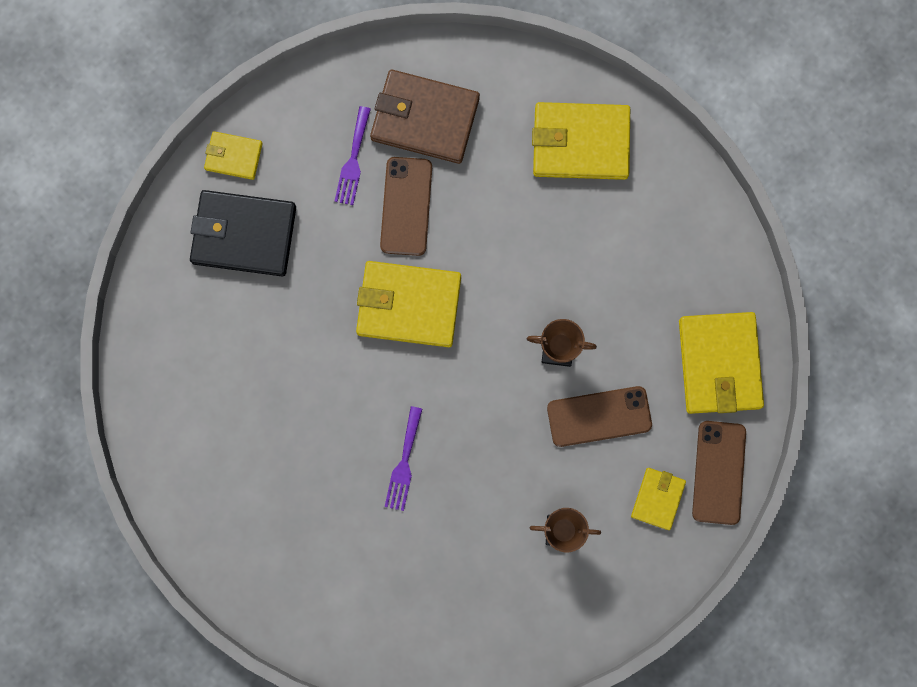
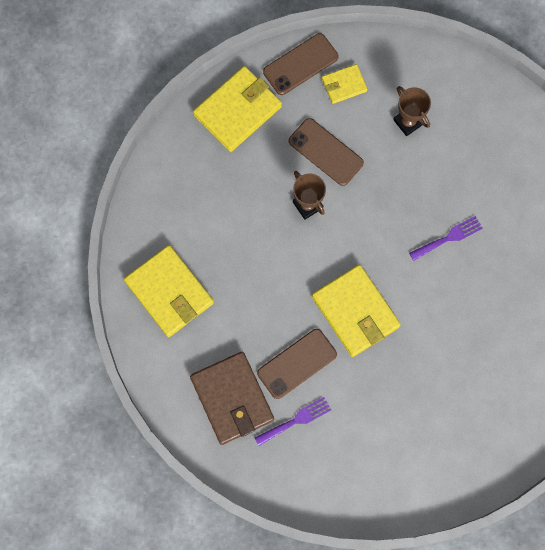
camera: 130 degrees left, 5 degrees down
(233, 156) = (356, 498): yellow wallet -> none
(244, 234) = (399, 448): black wallet -> none

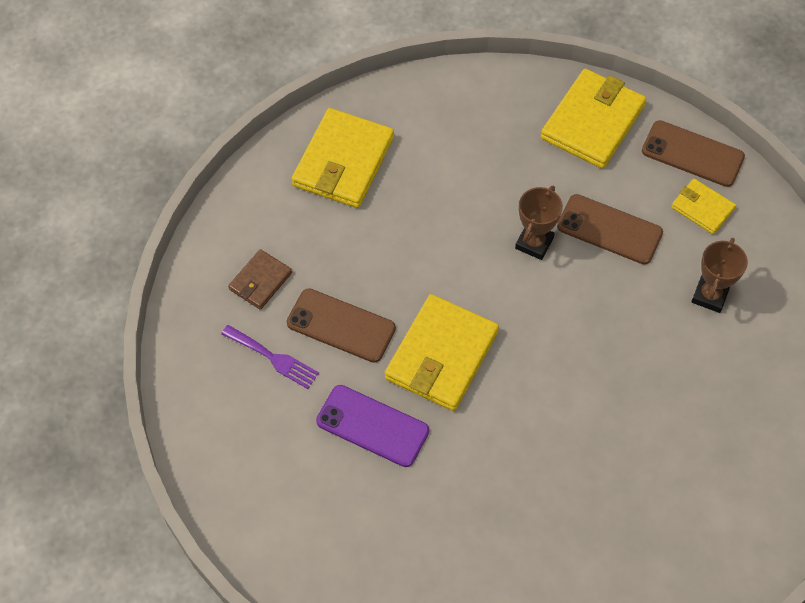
camera: 60 degrees right, 15 degrees down
(232, 398) = (260, 281): brown wallet -> brown wallet, size x0.54
(237, 111) = (592, 122): yellow wallet -> yellow wallet turned 75 degrees counterclockwise
(325, 152) = (609, 230): brown phone -> brown phone turned 75 degrees counterclockwise
(380, 383) = (372, 426): none -> purple phone
(448, 237) = (600, 411): purple fork -> none

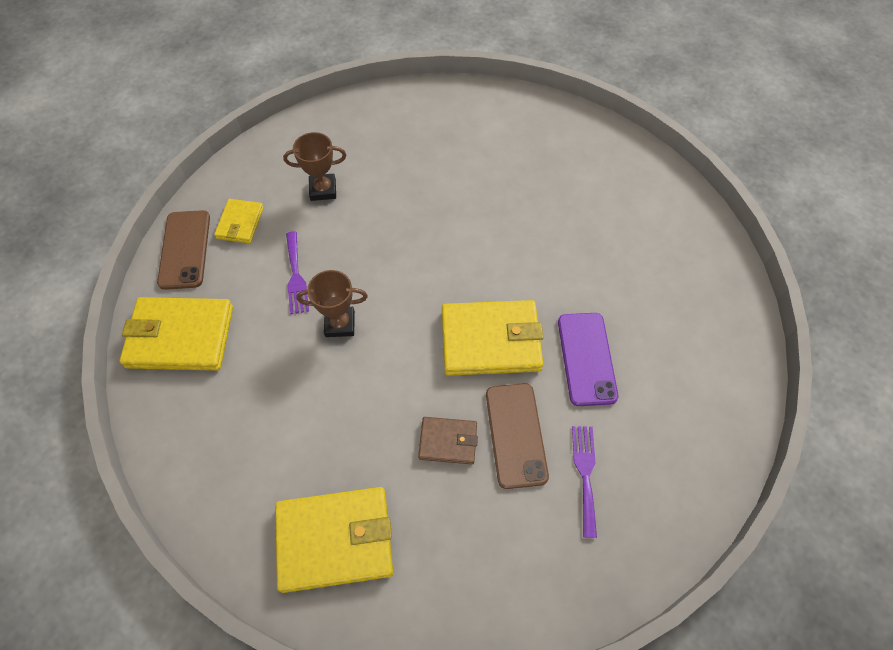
camera: 120 degrees left, 0 degrees up
(260, 281) = (518, 537): brown wallet -> brown wallet (448, 441)
(609, 230) = (296, 276): brown phone -> purple fork

